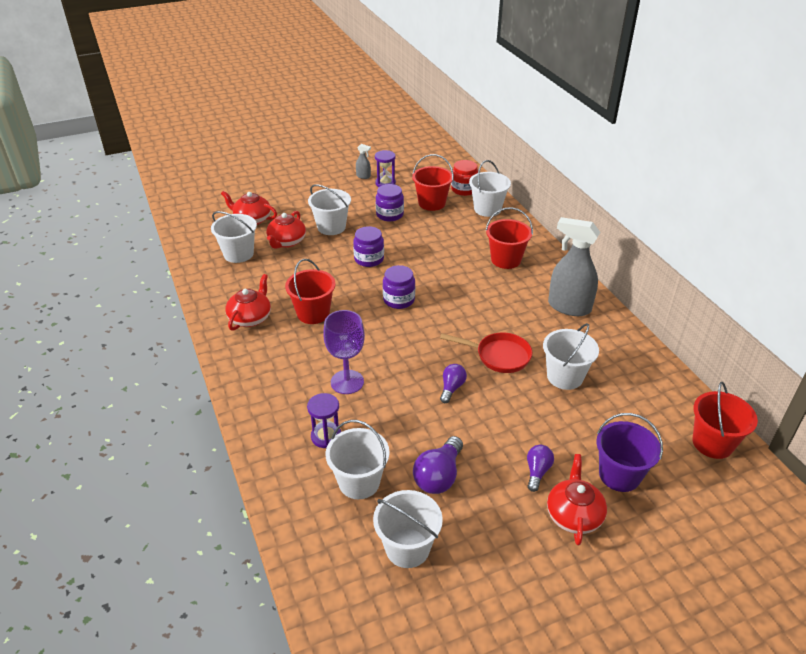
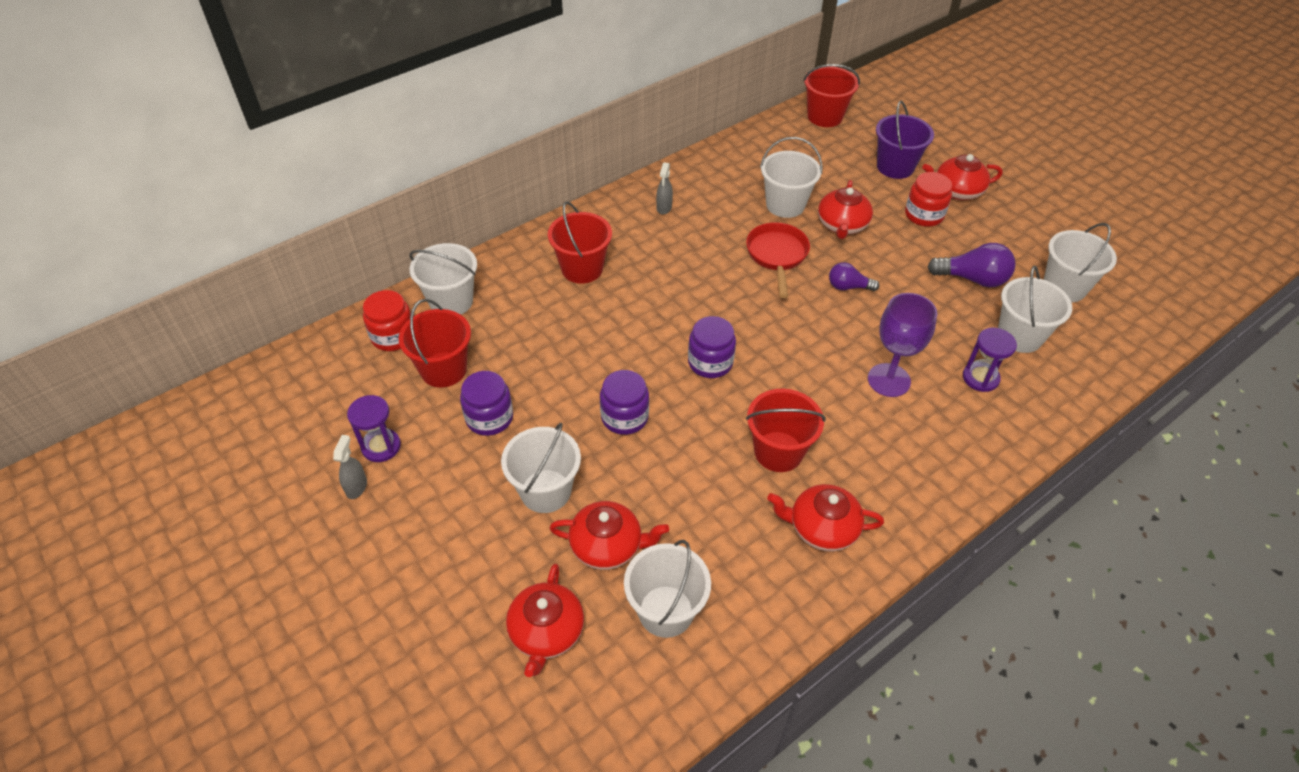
camera: 105 degrees left, 10 degrees up
(531, 406) = (842, 225): none -> red teapot
(537, 472) = (924, 215): purple light bulb -> red jar
(569, 307) = (664, 208): grey spray bottle -> grey spray bottle, size x0.44

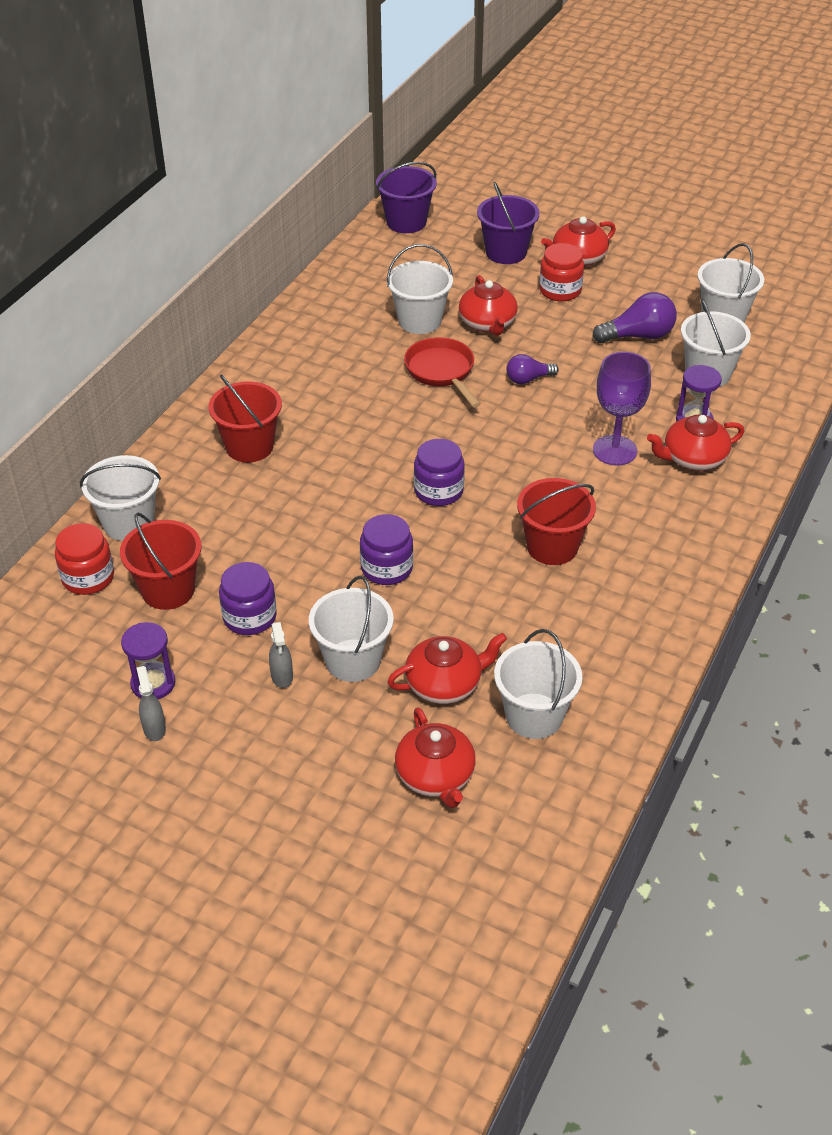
camera: 25 degrees left, 5 degrees down
(664, 208) = (296, 361): grey spray bottle -> grey spray bottle (282, 677)
(821, 528) = (630, 596): red teapot -> red teapot (693, 459)
(825, 116) = (406, 222): red bucket -> purple bucket

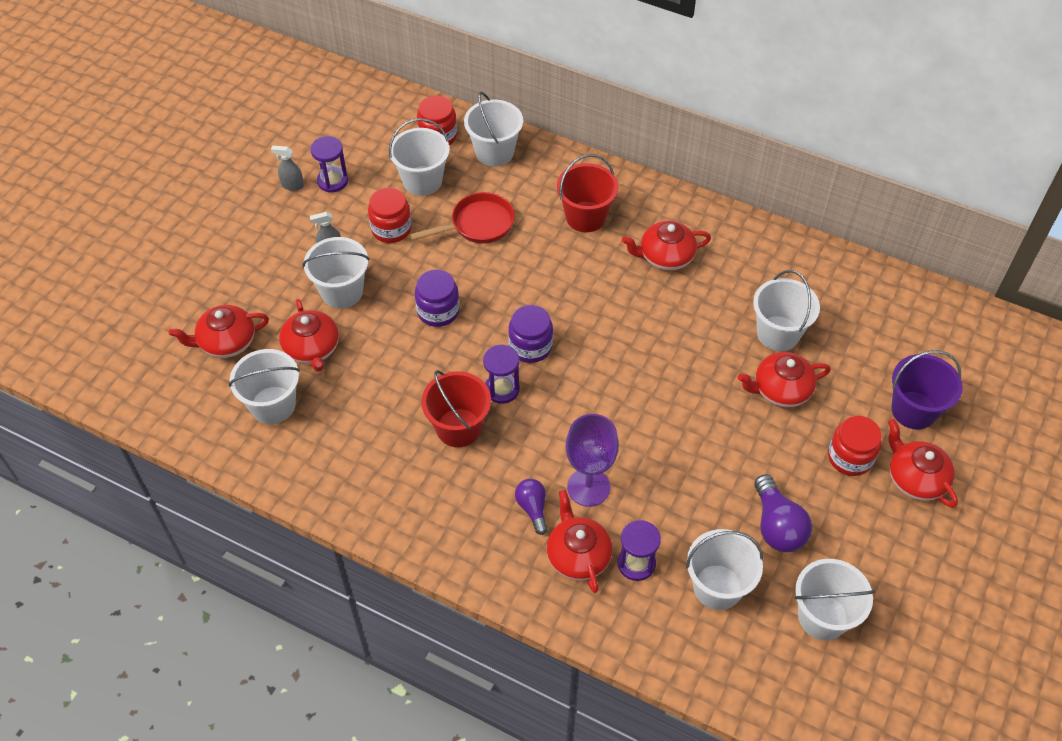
camera: 90 degrees right, 10 degrees up
(154, 728) = (292, 185): grey spray bottle -> grey spray bottle turned 150 degrees counterclockwise
(168, 590) = (422, 181): red bucket -> white bucket
(249, 617) = (391, 229): purple jar -> red jar
(314, 389) = (665, 256): none -> red teapot
(406, 222) = (953, 322): purple bucket -> none
(441, 372) = (698, 350): red pan -> red pan (478, 224)
(498, 513) = (502, 389): none -> purple hourglass
(528, 379) = (693, 420): purple light bulb -> purple light bulb (532, 508)

